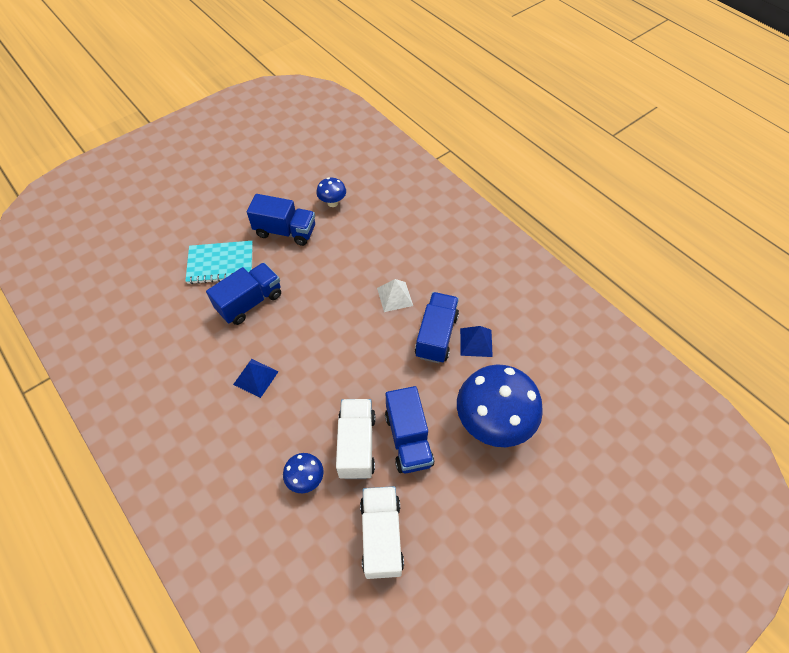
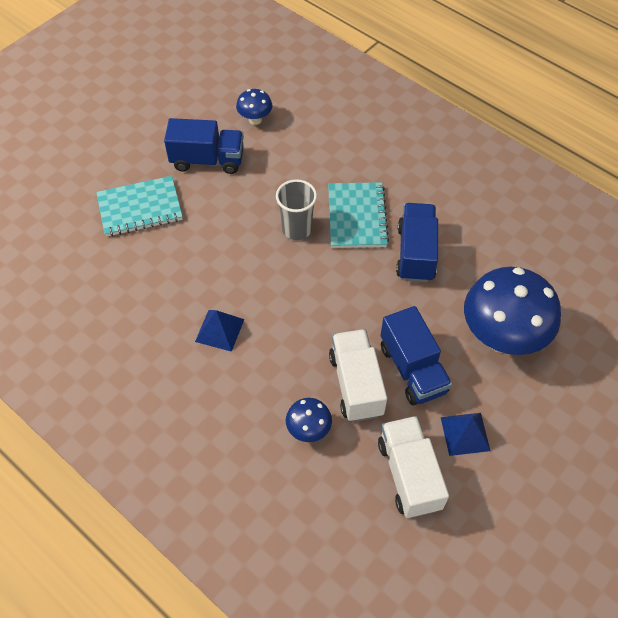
camera: 10 degrees left, 0 degrees up
(250, 302) = (188, 247): blue truck -> none
(342, 300) = (297, 229): none -> grey cup
(394, 296) = (357, 217): white pyramid -> turquoise notebook
(476, 342) = (462, 254): blue pyramid -> blue pyramid (465, 433)

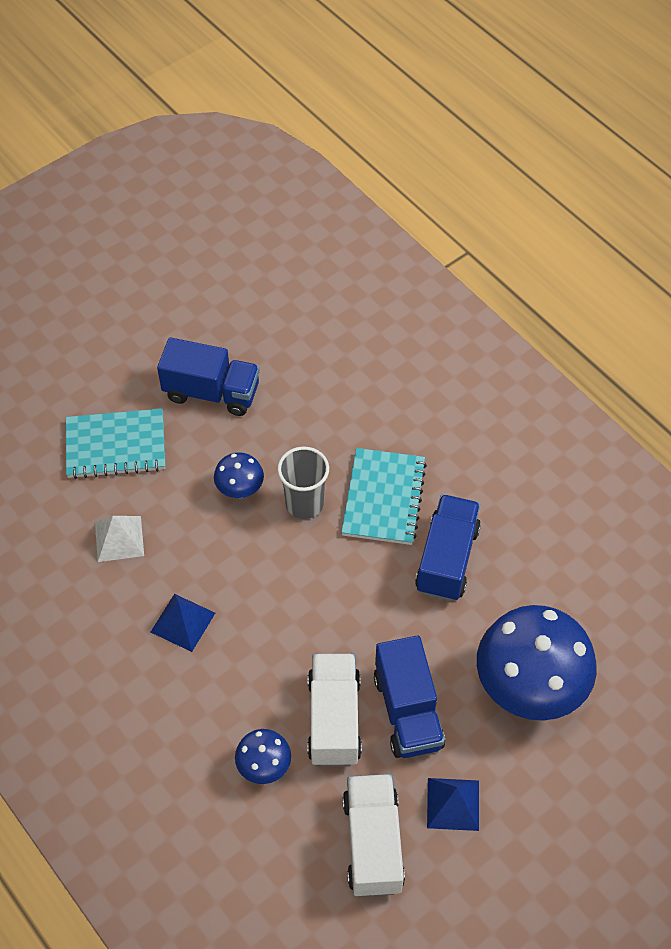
camera: 10 degrees right, 0 degrees up
(156, 275) = (119, 538): none -> white pyramid
(255, 120) = (283, 344): blue mushroom -> blue mushroom (240, 490)

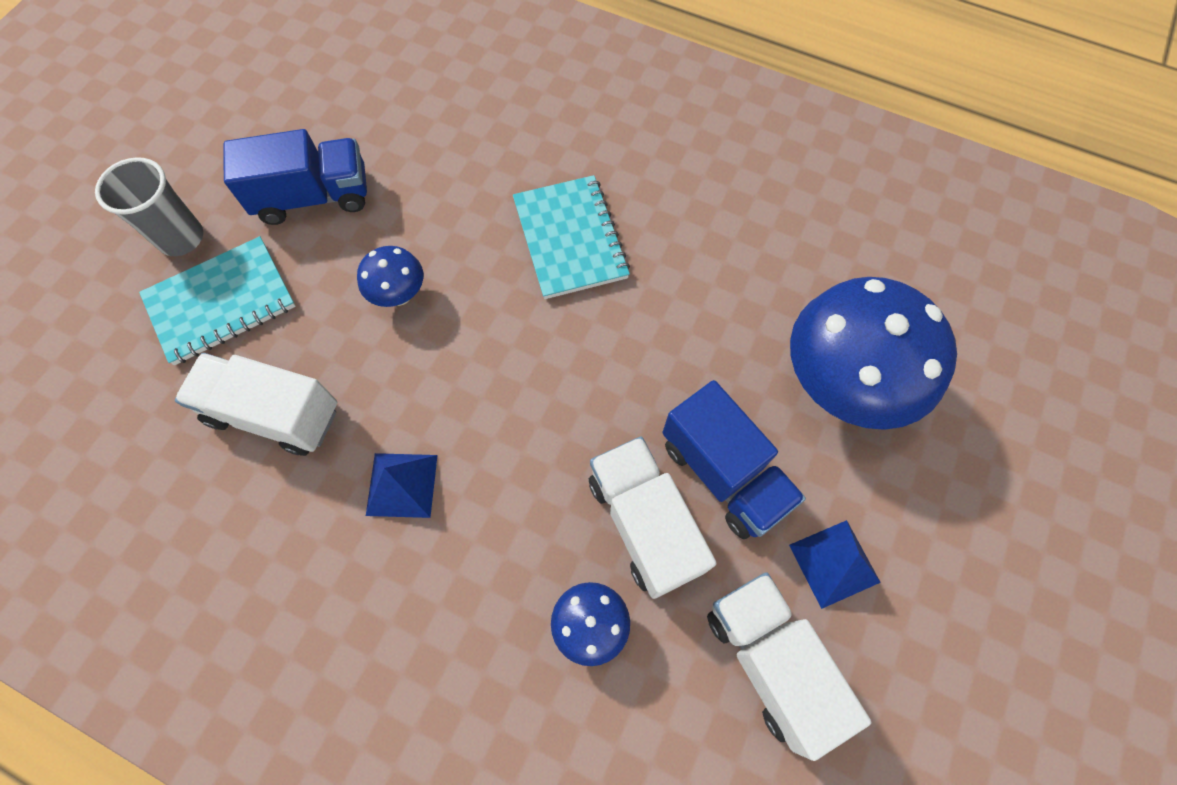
camera: 25 degrees left, 10 degrees up
(119, 538) = (274, 414): white pyramid -> white truck
(304, 503) = (483, 281): grey cup -> grey cup (181, 238)
(447, 559) = (674, 278): blue truck -> none

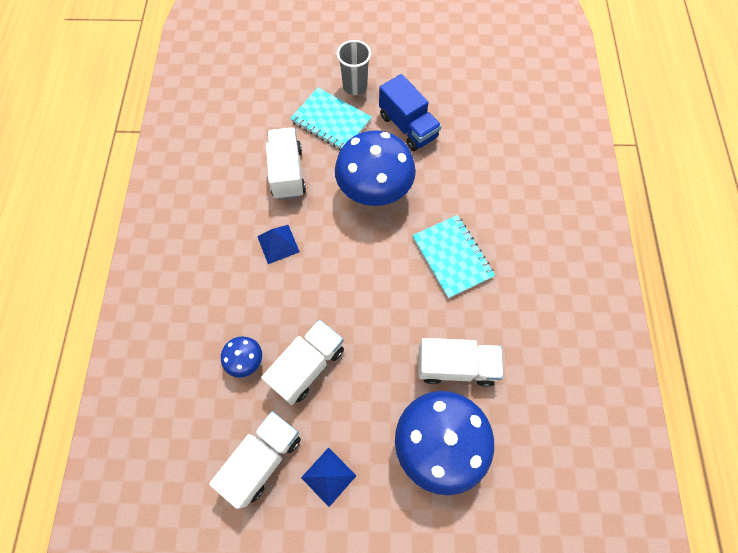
camera: 65 degrees right, 0 degrees up
(399, 295) = (374, 192): blue mushroom -> blue mushroom, size x2.15
(570, 239) = (452, 257): turquoise notebook -> turquoise notebook turned 75 degrees counterclockwise
(724, 473) = (353, 396): blue truck -> none
(738, 310) = (456, 366): none -> white truck

